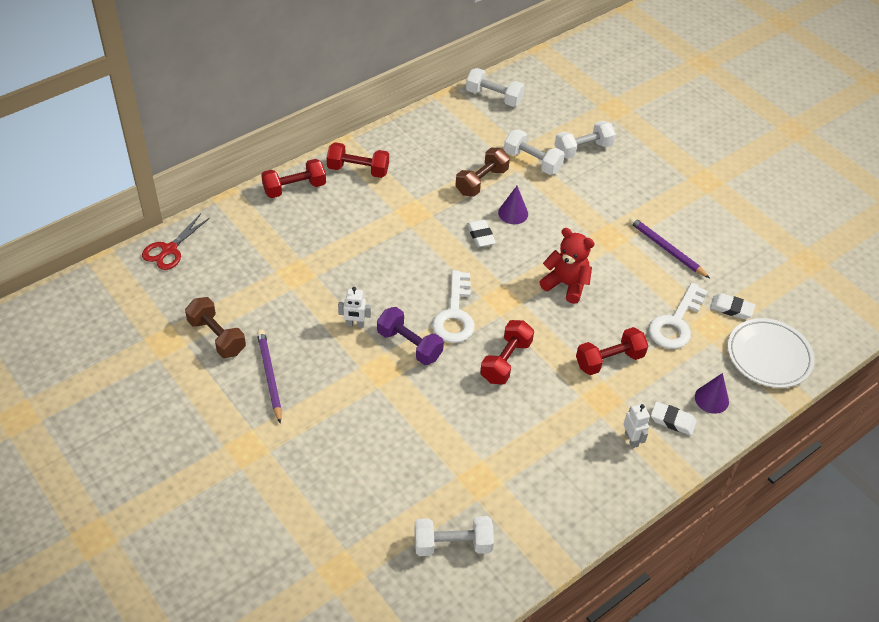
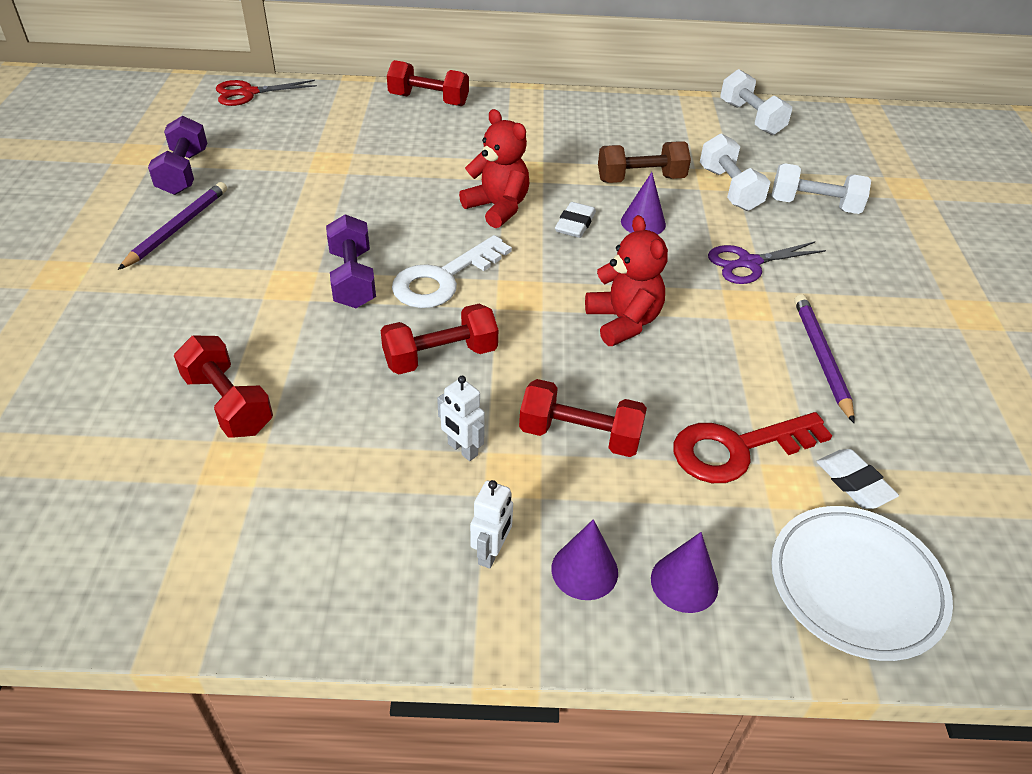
camera: 40 degrees right, 5 degrees down
(217, 337) = (183, 172): brown dumbbell -> purple dumbbell
(355, 324) = (323, 230): white robot -> white robot (462, 449)
(358, 170) = (513, 113): red dumbbell -> red dumbbell (228, 403)
(429, 249) = (497, 208): none -> red teddy bear
(452, 544) = (98, 512): white dumbbell -> none
(587, 209) = (749, 263): none -> purple scissors
(672, 421) = (584, 570): white eraser -> purple cone
(676, 323) = (737, 449): white key -> red key

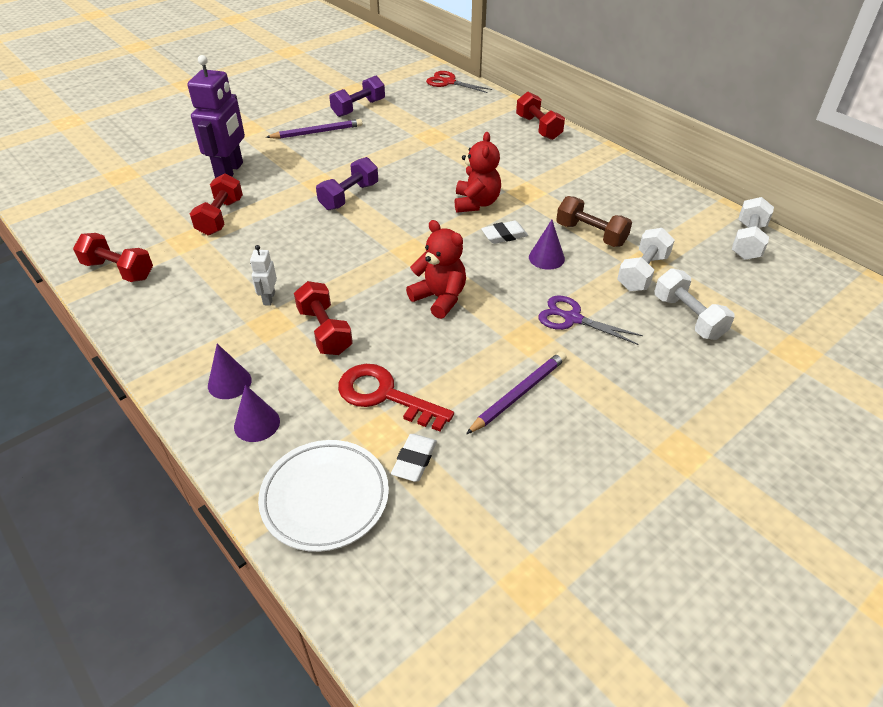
camera: 50 degrees right, 0 degrees up
(136, 341) = (230, 171): none -> purple robot
(440, 357) = (327, 254): red dumbbell -> red dumbbell (118, 270)
(443, 279) = (388, 221): white key -> none
(491, 552) = (210, 345): white robot -> none
(623, 322) = (439, 298): red teddy bear -> red teddy bear turned 75 degrees counterclockwise

